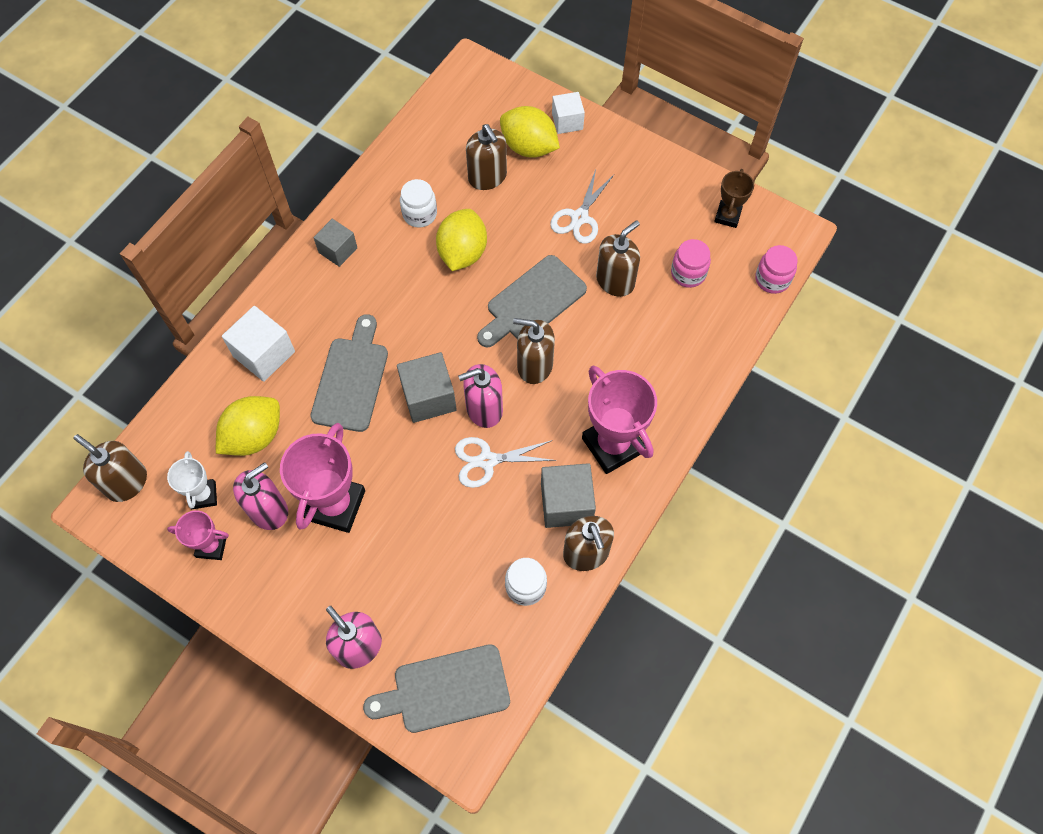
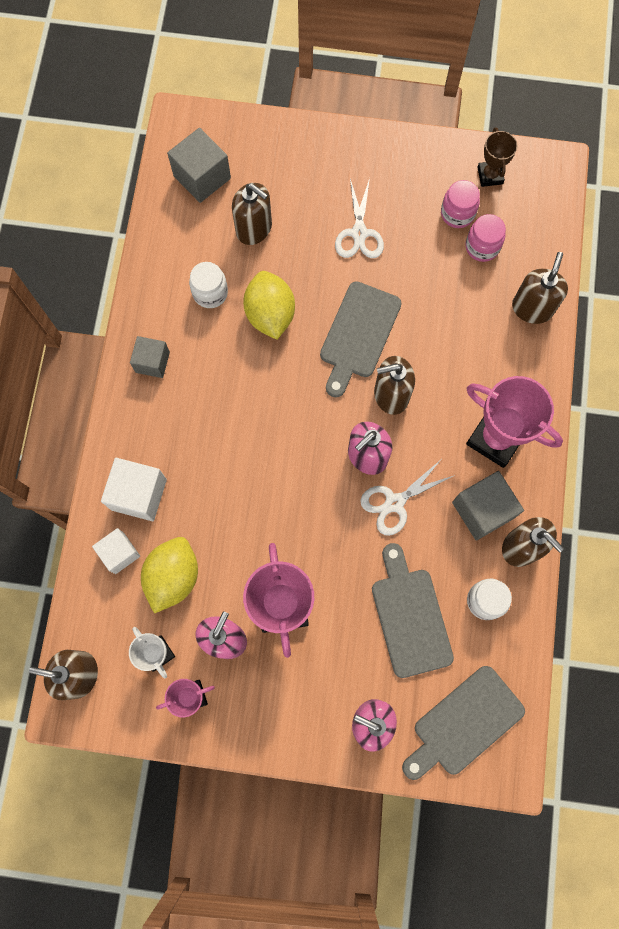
camera: 25 degrees left, 10 degrees up
(351, 379) = (233, 482): grey cutting board -> grey cutting board (410, 616)
(428, 397) = (312, 467): grey cube -> grey cube (202, 177)
(529, 147) = (277, 182): yellow lemon -> none
(567, 121) = (299, 141): white cube -> white cube (119, 553)
(615, 281) = (421, 282): brown soap dispenser -> brown soap dispenser (532, 308)
(772, 279) = (557, 221): pink jar -> pink jar (457, 213)

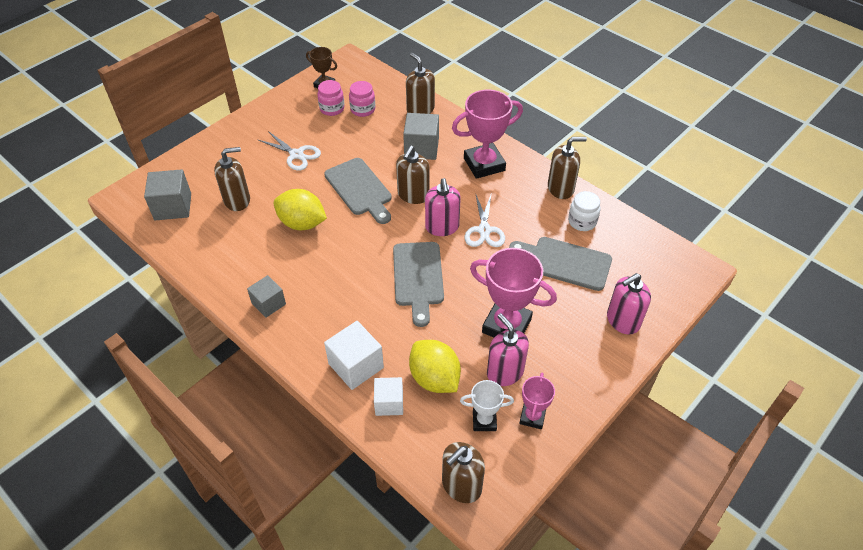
camera: 55 degrees left, 25 degrees down
(210, 293) = (255, 245): white jar -> none
(464, 723) = (655, 273): grey cutting board -> grey cutting board (418, 278)
(482, 510) = (523, 193): grey cube -> grey cube (421, 148)

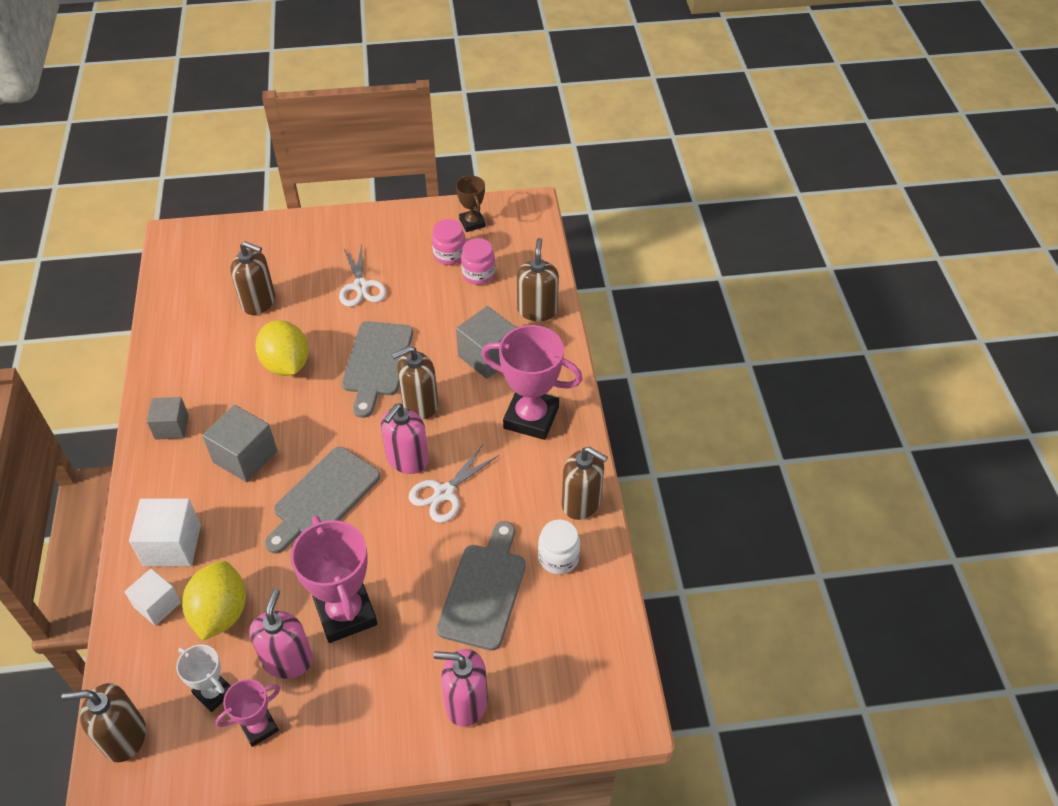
camera: 40 degrees right, 0 degrees up
(173, 207) = (201, 273): grey cube -> grey cube (245, 457)
(565, 262) = (484, 590): grey cutting board -> grey cutting board turned 45 degrees clockwise

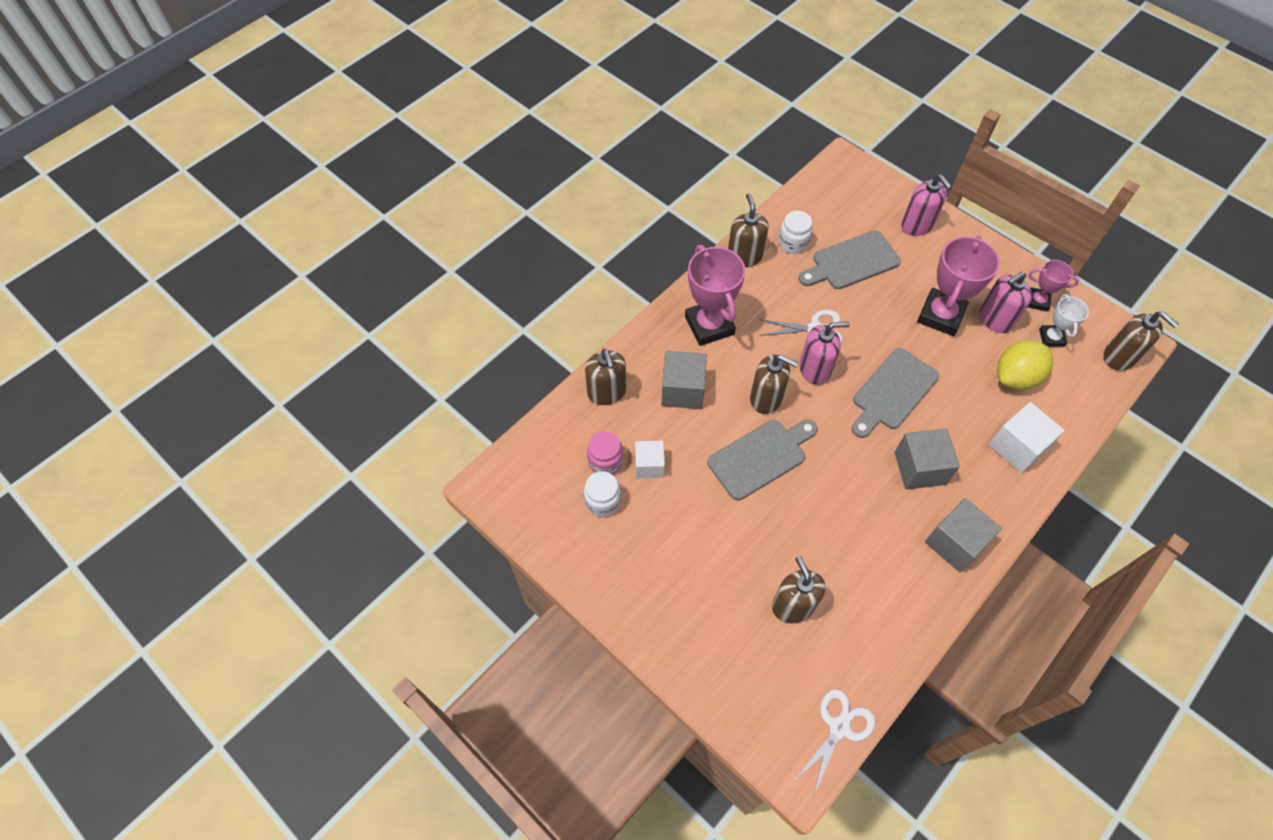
camera: 130 degrees left, 10 degrees up
(157, 605) = (1053, 415): white cube -> white cube (649, 465)
(171, 427) = (955, 543): grey cube -> grey cube, size x1.52
(286, 364) = (825, 519): yellow lemon -> none
(323, 498) = (892, 392): grey cutting board -> grey cutting board turned 135 degrees clockwise
(361, 286) = (700, 539): white scissors -> white scissors (839, 727)
(449, 255) = (603, 501): pink jar -> white jar
(472, 223) = (548, 516): brown trophy -> none
(537, 310) = (607, 392): brown soap dispenser -> brown soap dispenser turned 75 degrees counterclockwise

